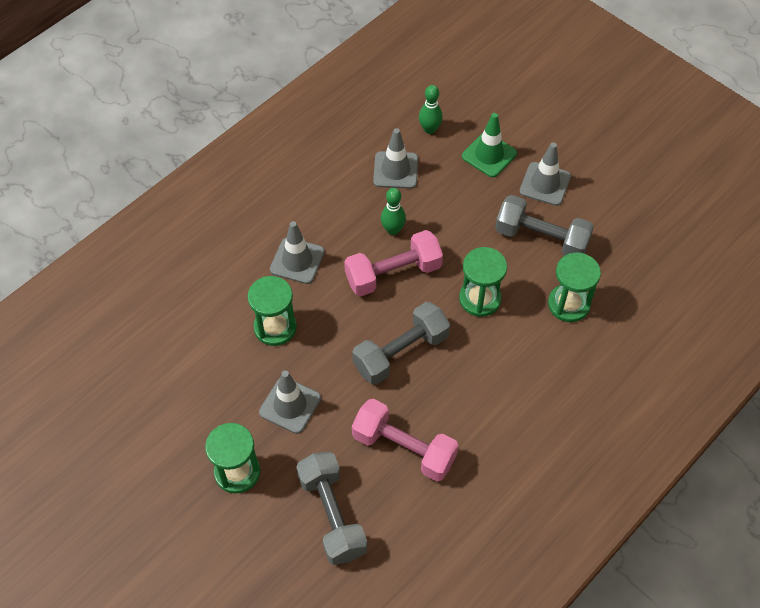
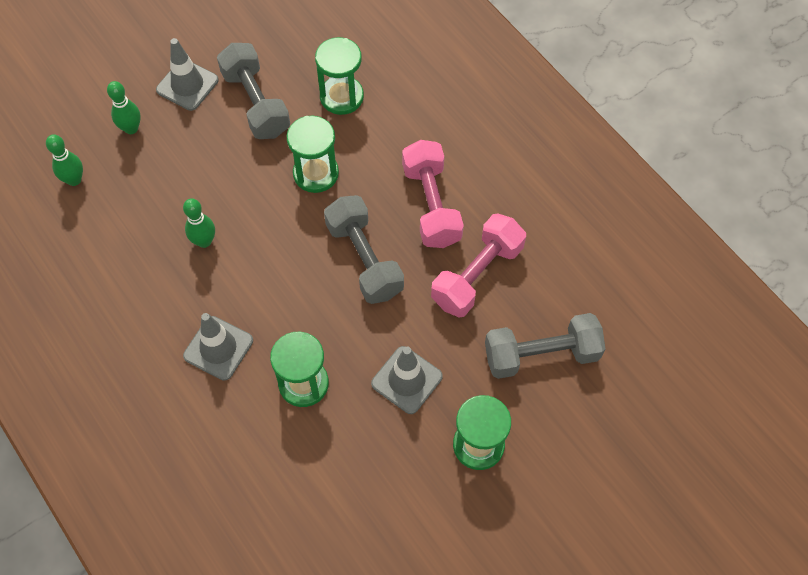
camera: 80 degrees left, 5 degrees up
(393, 273) = (263, 250): pink dumbbell -> pink dumbbell (431, 205)
(395, 170) = (121, 225): grey traffic cone -> none
(489, 155) = (131, 128): green traffic cone -> green bowling pin
(541, 238) = (256, 103): grey dumbbell -> grey dumbbell turned 60 degrees counterclockwise

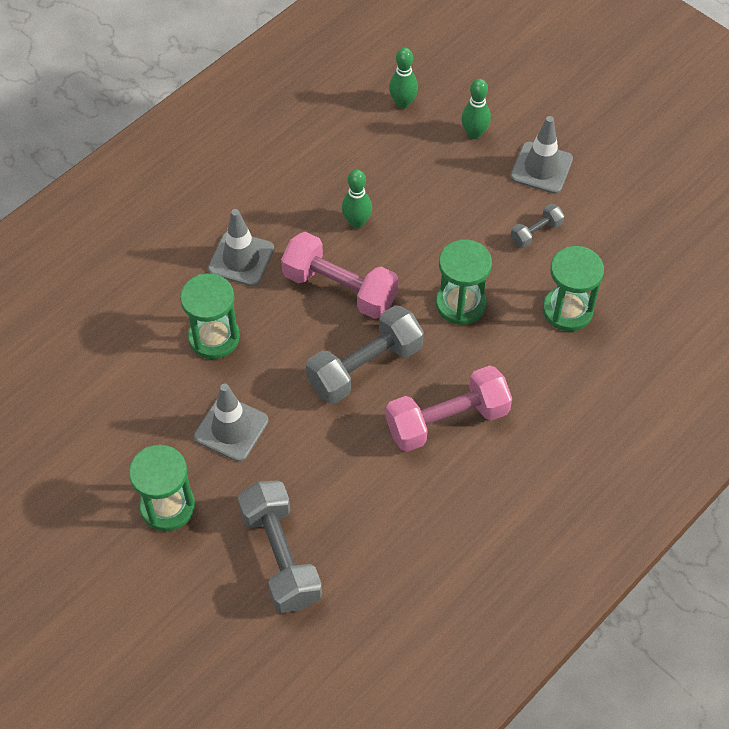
camera: 80 degrees right, 5 degrees down
(256, 103) = (536, 232): grey dumbbell -> grey dumbbell, size x0.50
(477, 275) = (367, 479): pink dumbbell -> pink dumbbell (340, 288)

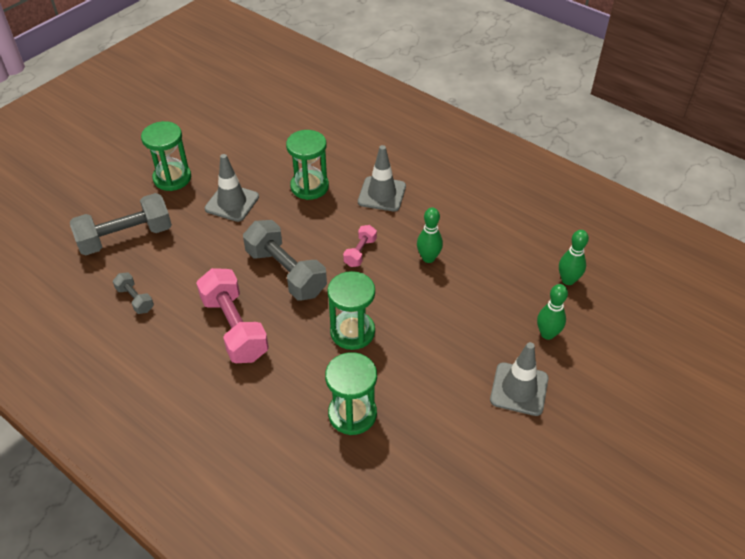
camera: 85 degrees right, 10 degrees down
(340, 288) = (360, 252): pink dumbbell -> pink dumbbell, size x0.50
(536, 232) = (439, 386): grey dumbbell -> grey dumbbell (135, 299)

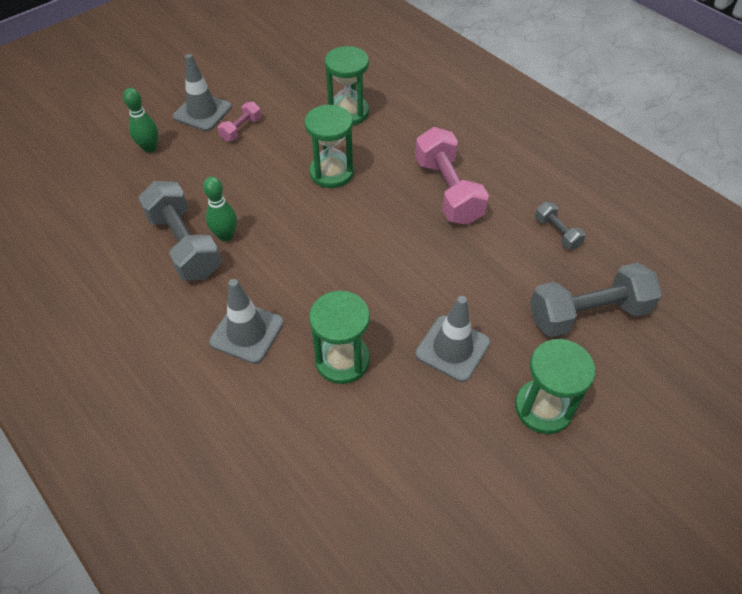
camera: 170 degrees left, 5 degrees up
(286, 272) = (390, 241): grey dumbbell -> grey dumbbell (184, 245)
(360, 252) = (300, 253): pink dumbbell -> pink dumbbell (241, 129)
(568, 280) = (93, 192): green bowling pin -> none

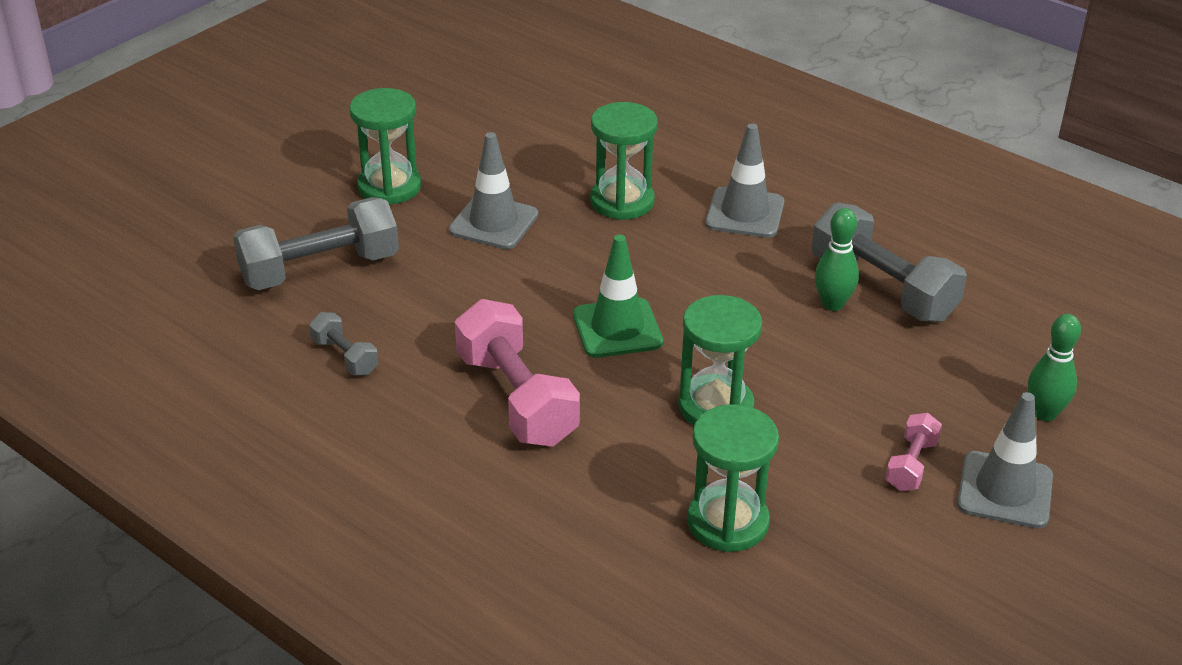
camera: 170 degrees right, 15 degrees down
(376, 233) = (617, 328): none -> green traffic cone

